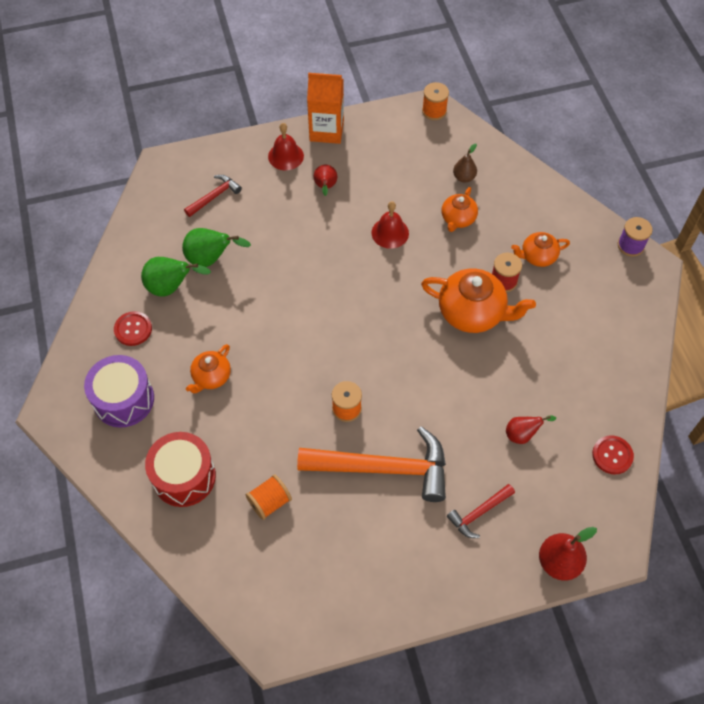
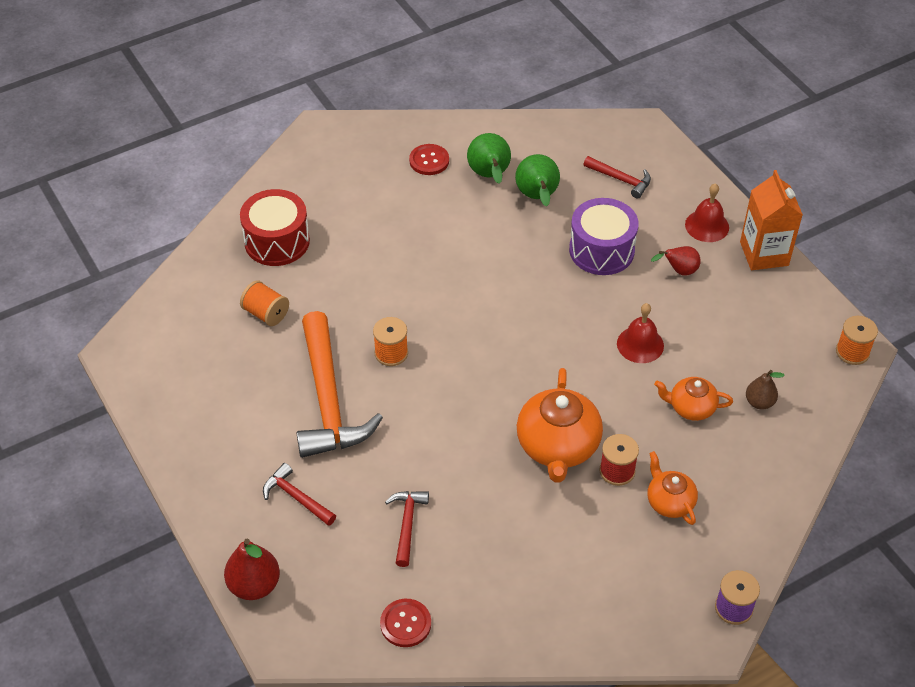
camera: 75 degrees right, 10 degrees down
(124, 399) = (347, 175): purple drum -> purple drum (601, 250)
(211, 377) = (394, 234): orange teapot -> none
(522, 434) = (407, 524): red pear -> red hammer

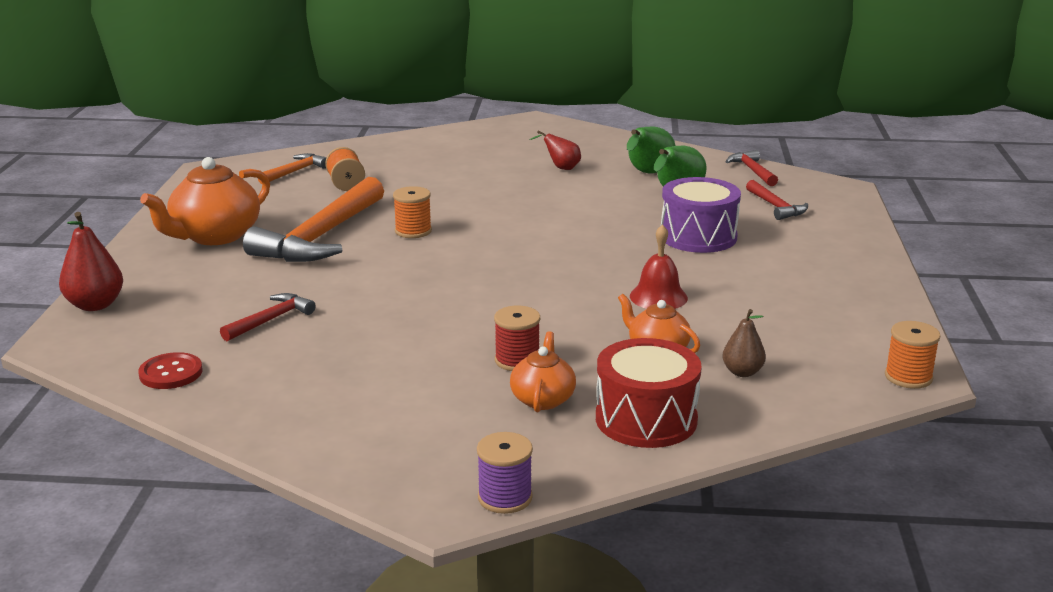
camera: 35 degrees right, 25 degrees down
(200, 316) = (295, 171): none -> orange hammer
(277, 241) = (413, 157): red drum -> red drum (646, 419)
(296, 497) = (208, 274): red hammer -> red hammer (752, 171)
(429, 161) = (603, 154): red button -> none
(558, 446) = (480, 326): orange teapot -> orange teapot (214, 236)
(679, 271) = (765, 269): red pear -> red pear (561, 168)
(707, 226) = (834, 253): red bell -> none
(764, 253) = (879, 286): orange carton -> none

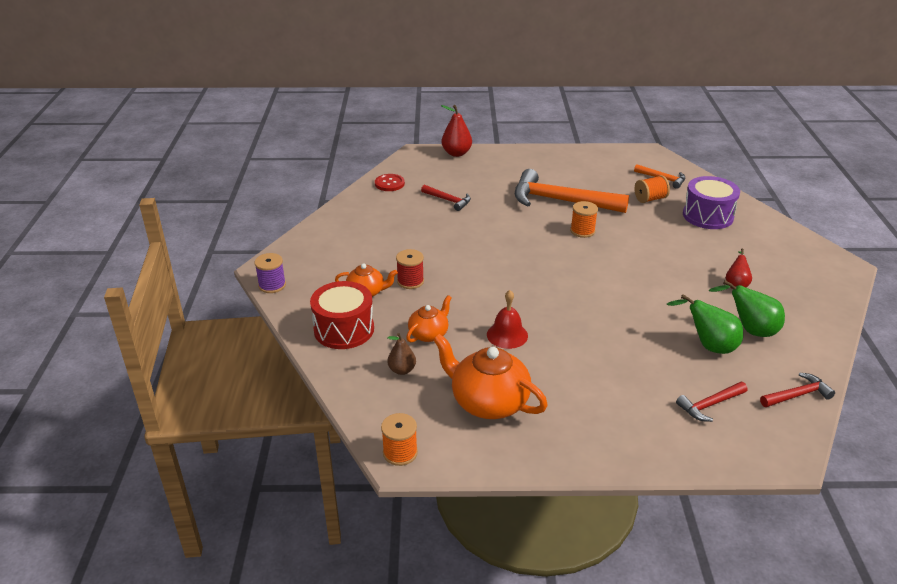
camera: 85 degrees right, 10 degrees up
(214, 236) = (550, 169): orange teapot -> orange teapot (488, 402)
(698, 236) = (622, 356): purple drum -> purple drum (707, 216)

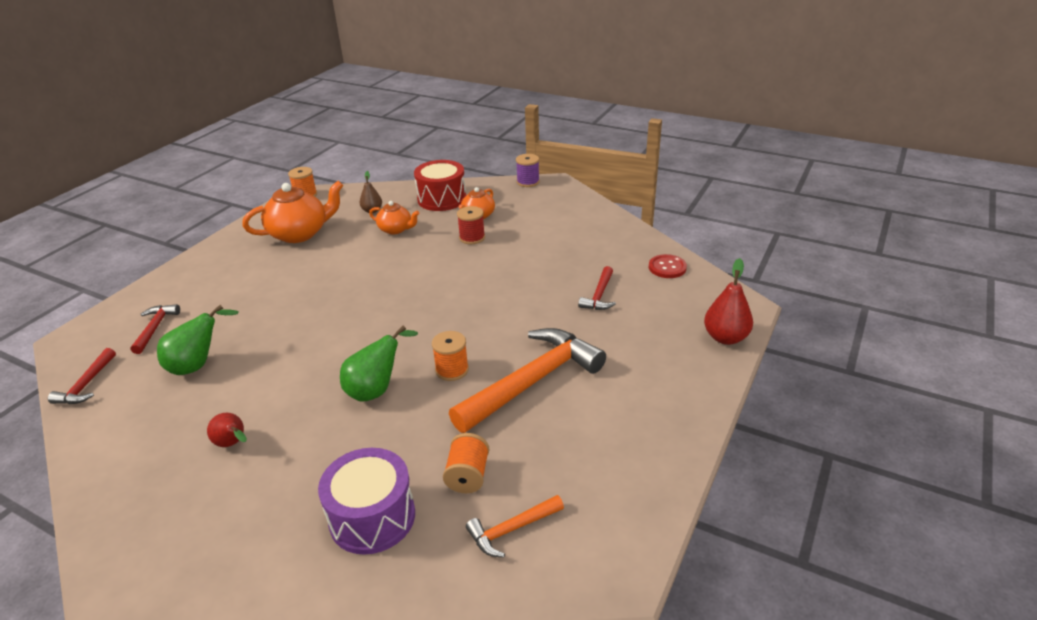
camera: 120 degrees right, 0 degrees up
(429, 334) = (396, 229): orange teapot -> orange teapot turned 45 degrees counterclockwise
(448, 200) = (599, 295): red hammer -> red hammer turned 45 degrees counterclockwise
(507, 335) = (352, 262): red bell -> none
(750, 330) = (174, 407): green pear -> green pear (376, 390)

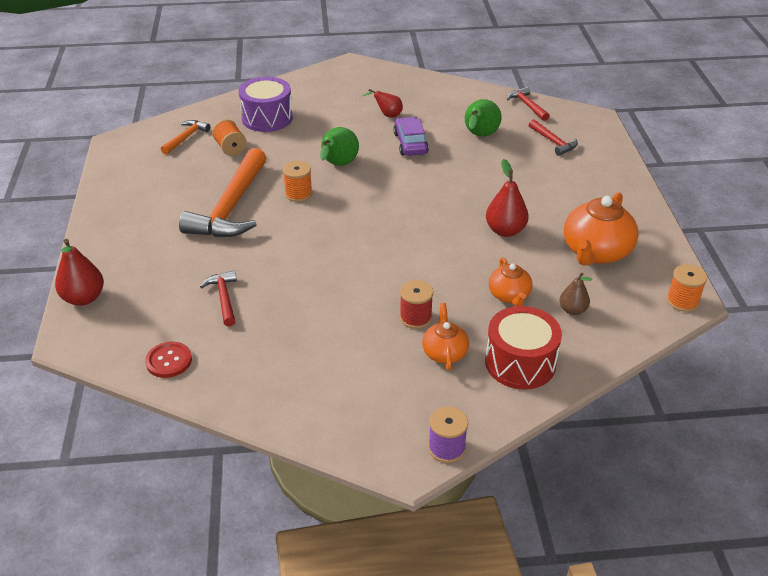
camera: 145 degrees right, 5 degrees up
(272, 386) = (410, 143): none -> purple car
(331, 268) = (505, 231): none -> red pear
(396, 229) = (509, 295): orange teapot -> orange teapot turned 90 degrees counterclockwise

